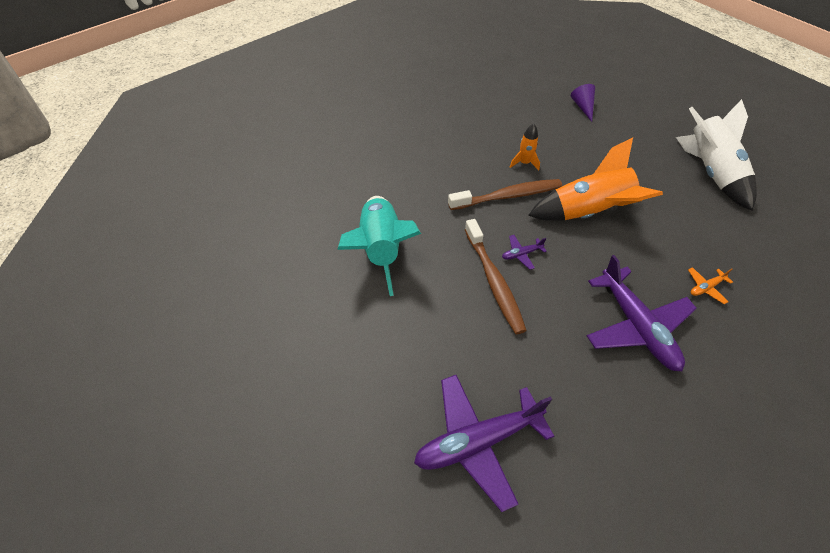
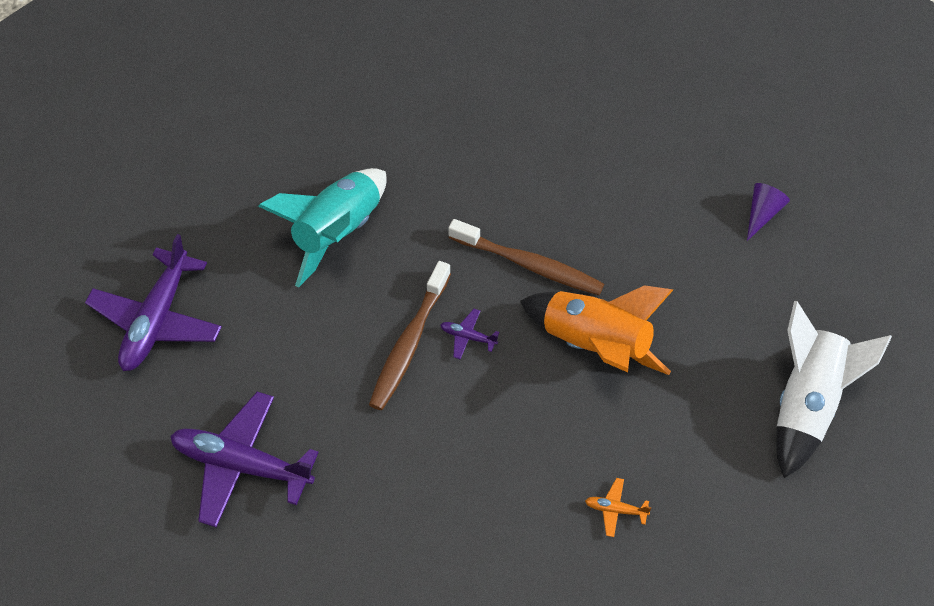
camera: 40 degrees right, 5 degrees up
(524, 163) = (595, 238): orange rocket -> none
(636, 326) = (494, 487): purple plane -> purple plane (157, 320)

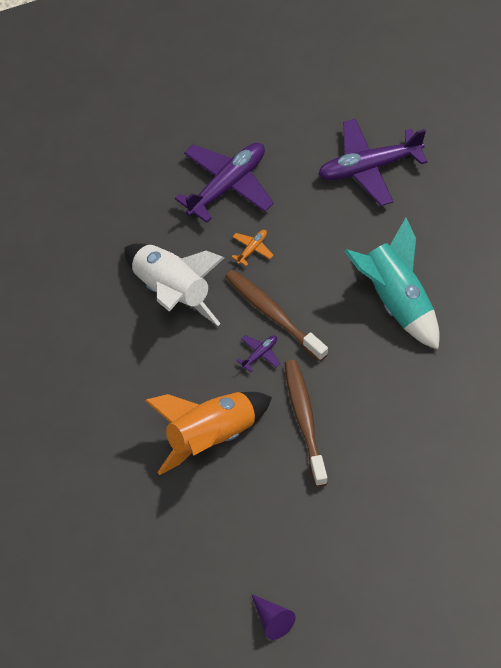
camera: 115 degrees right, 0 degrees up
(157, 320) = (369, 168): purple plane -> purple plane turned 60 degrees counterclockwise
(529, 264) = (304, 421): brown toothbrush -> brown toothbrush turned 120 degrees clockwise
(615, 510) = (74, 393): orange plane -> orange plane (252, 249)
(808, 404) = (85, 563): white rocket -> white rocket (171, 292)

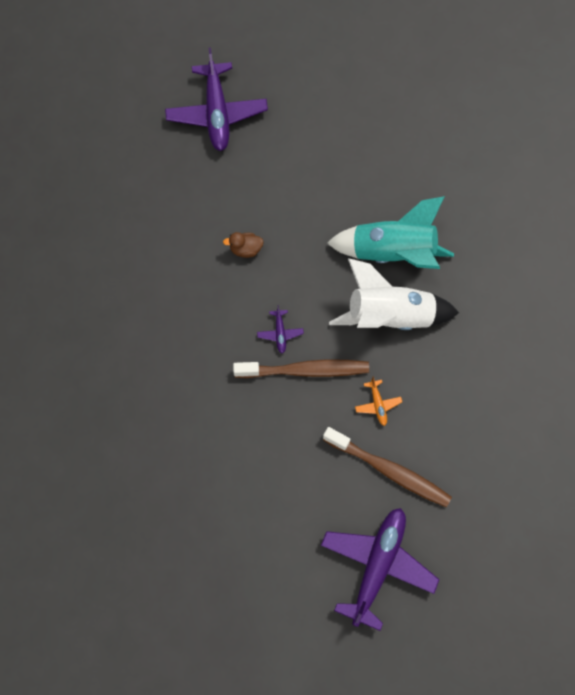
camera: 130 degrees right, 10 degrees up
(211, 437) = (245, 250): orange rocket -> brown duck
(227, 185) = (457, 437): purple plane -> purple plane (217, 114)
(272, 620) = (84, 184): purple cone -> none
(304, 421) = (199, 318): brown toothbrush -> brown toothbrush (389, 470)
(396, 301) = (234, 469): turquoise rocket -> turquoise rocket (392, 254)

